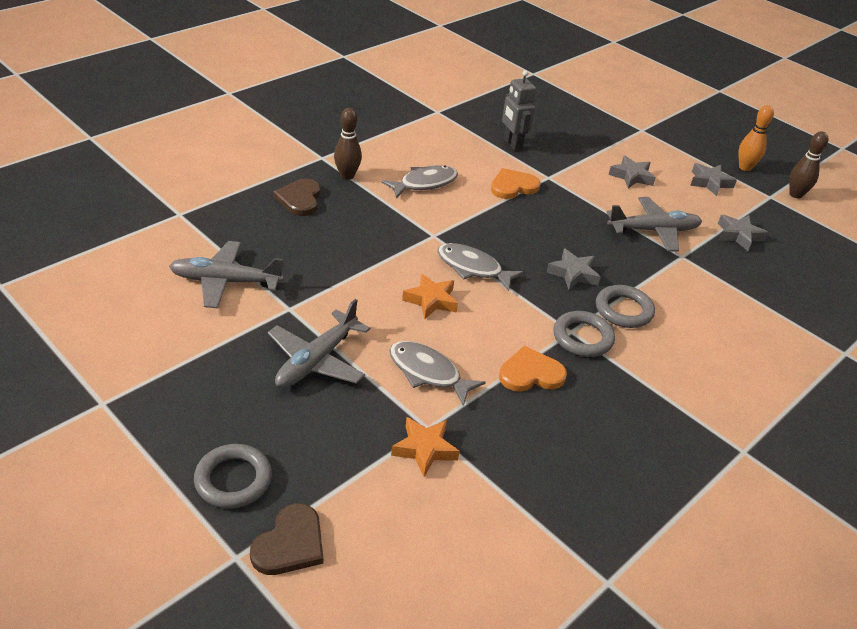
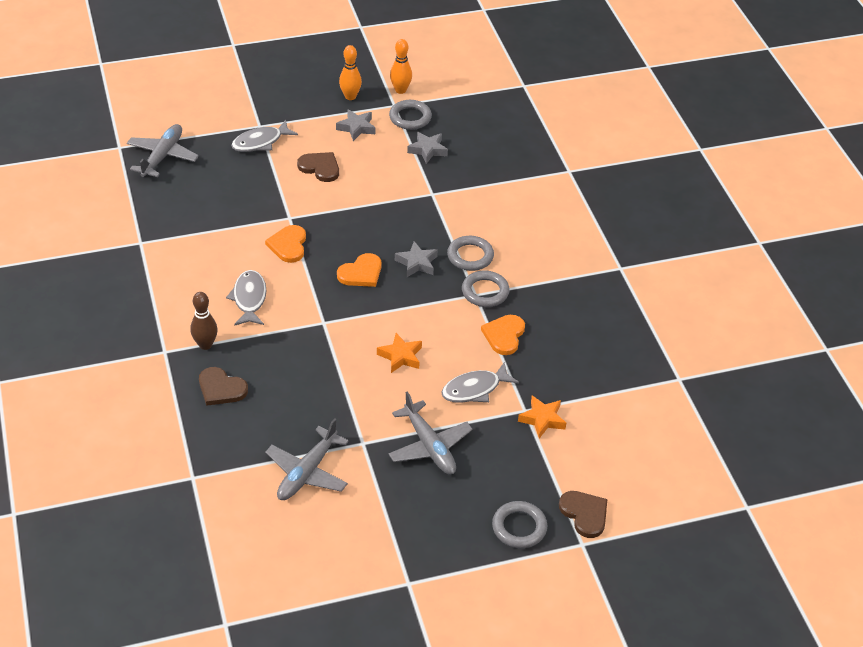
camera: 60 degrees left, 5 degrees up
(473, 268) = (377, 316): grey fish -> grey fish (260, 142)
(512, 144) = (227, 217): grey robot -> none
(522, 240) = (361, 273): none -> orange heart
(631, 176) = (320, 168): grey star -> brown heart
(653, 231) = (394, 193): grey plane -> grey plane (162, 156)
(767, 211) = (410, 117): none -> grey ring
(795, 194) = (400, 90): brown bowling pin -> orange bowling pin

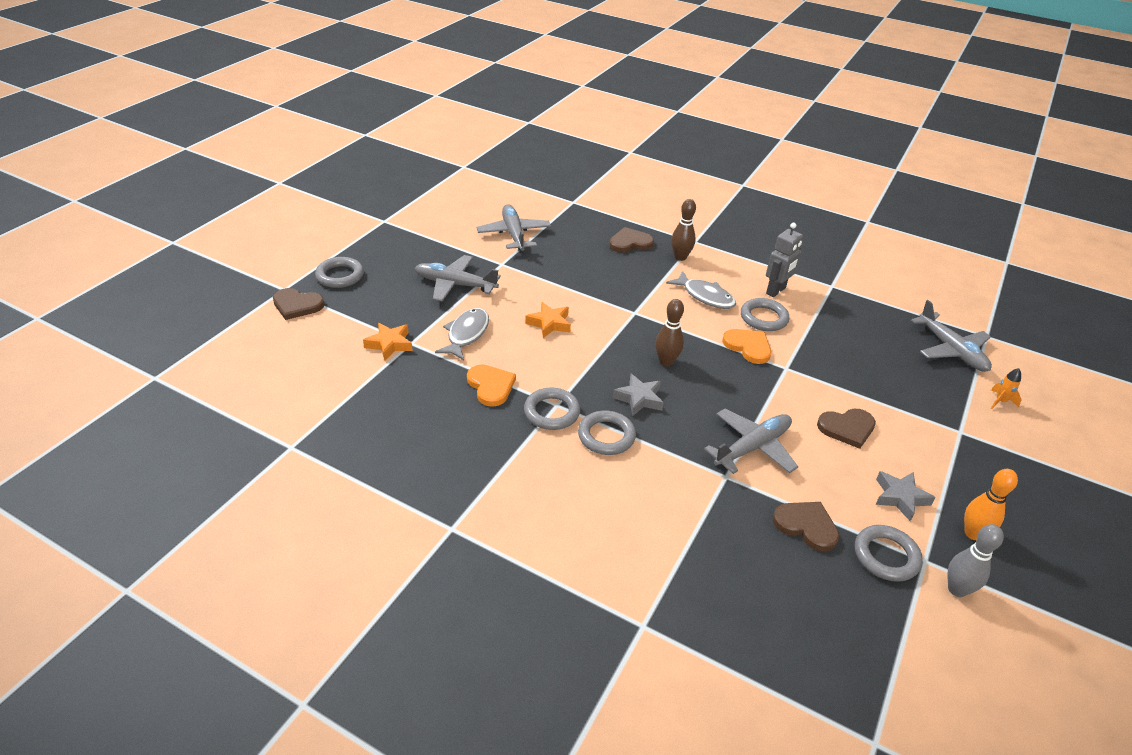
camera: 135 degrees right, 5 degrees down
(189, 267) = (776, 291): none -> grey robot
(202, 120) = (1000, 401): none -> orange rocket
(239, 255) = (763, 318): none -> grey ring
(260, 142) = (928, 416): grey fish -> none
(361, 273) = (666, 362): orange heart -> brown bowling pin
(393, 195) = (752, 447): none -> grey plane
(400, 90) = (957, 589): orange bowling pin -> grey bowling pin
(427, 150) = (806, 526): grey star -> brown heart

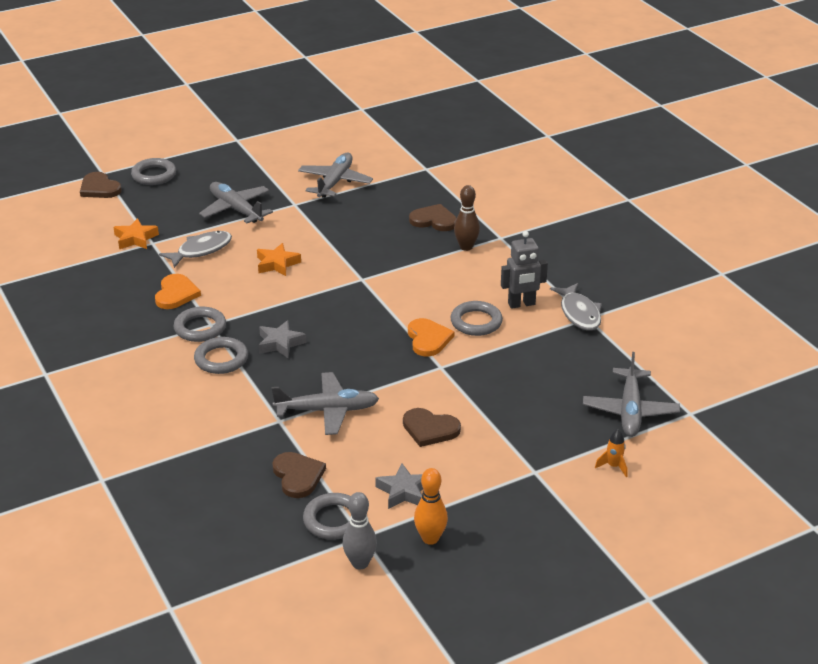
camera: 35 degrees right, 5 degrees down
(666, 362) = (338, 325): brown bowling pin -> none
(705, 296) = (444, 287): grey fish -> grey fish (579, 313)

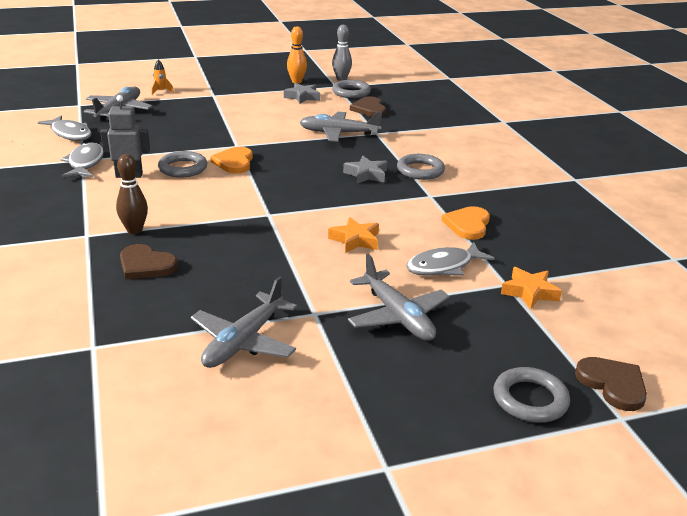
camera: 170 degrees left, 5 degrees down
(200, 328) = (440, 194): grey ring -> none
(430, 429) = (268, 117): brown heart -> none
(641, 355) = (70, 134): none -> grey fish

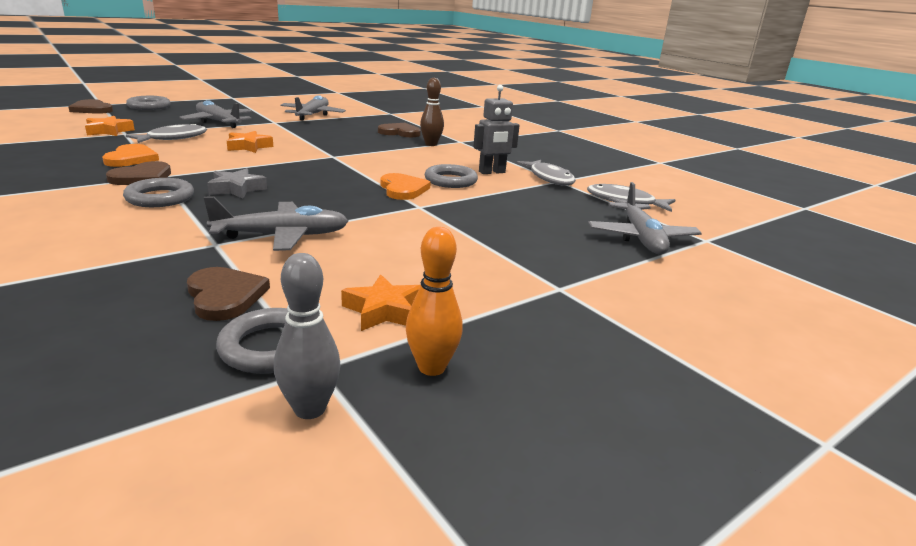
camera: 160 degrees right, 5 degrees down
(161, 91) = (655, 282): orange rocket -> none
(302, 97) = (384, 310): grey star -> orange star
(443, 195) = (142, 177): none -> brown heart

